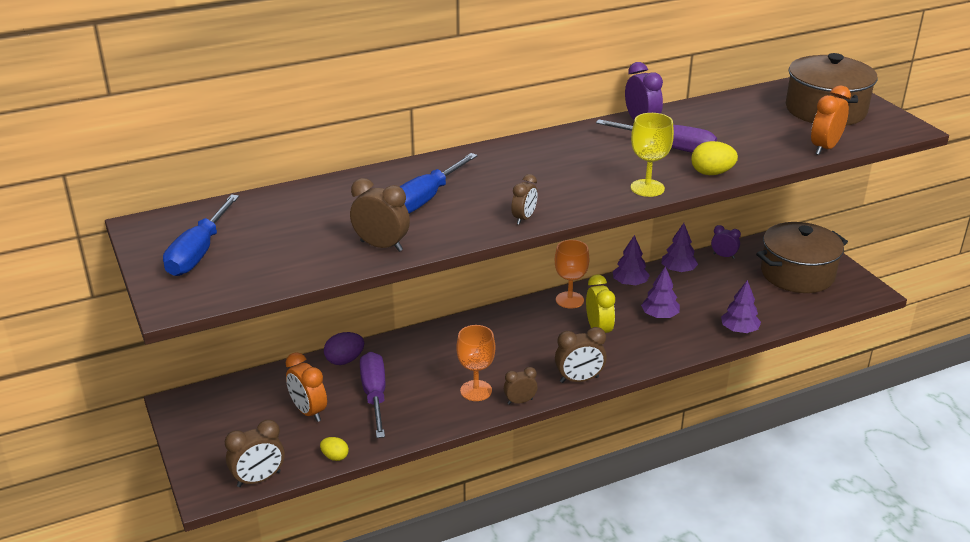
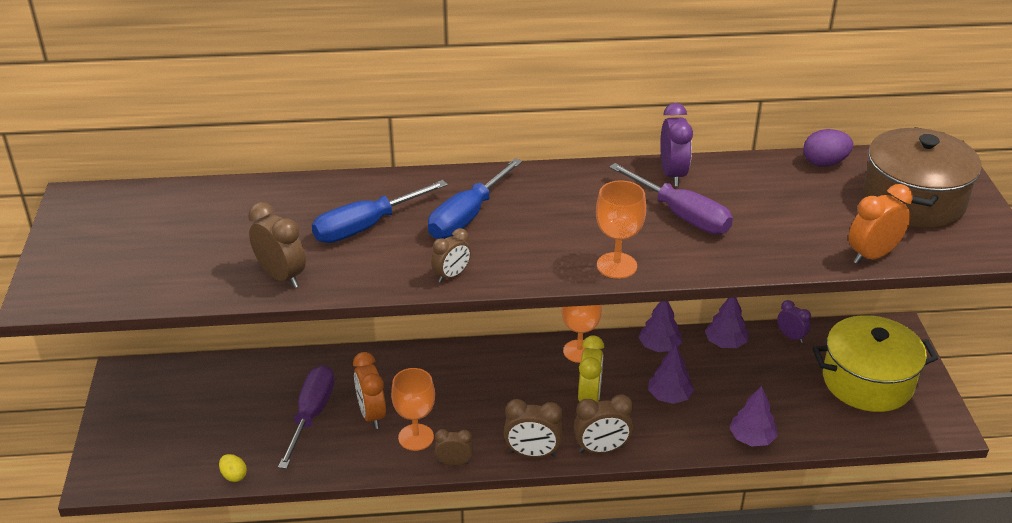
camera: 20 degrees right, 5 degrees up
(199, 252) = (105, 243): blue screwdriver -> blue screwdriver (467, 216)
(259, 479) = (150, 480): brown clock -> brown clock (601, 449)
(308, 411) = (237, 416): orange clock -> orange clock (371, 414)
(344, 360) = (305, 366): purple egg -> purple egg (824, 163)
(647, 188) = (616, 265): yellow goblet -> orange goblet
(711, 173) = (706, 261): yellow egg -> none
(797, 274) = (867, 381): brown pot -> yellow pot

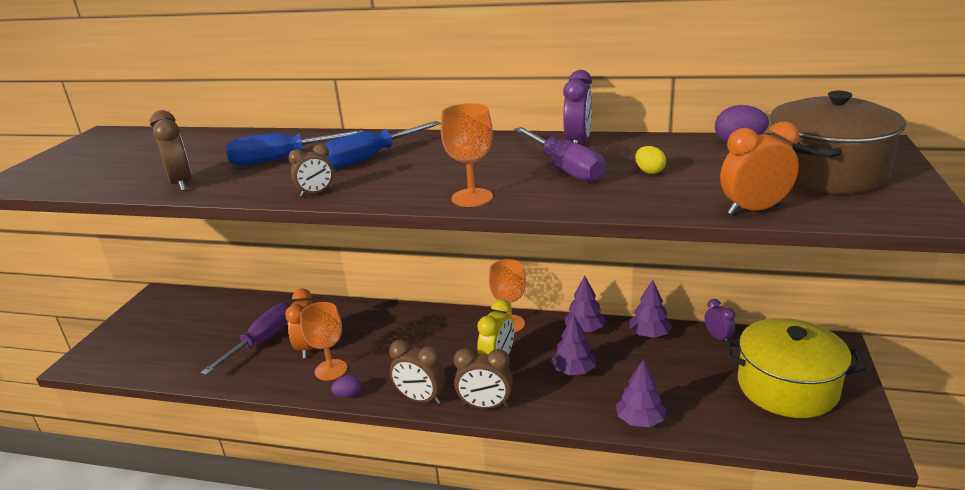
camera: 20 degrees right, 10 degrees down
(234, 476) = (172, 376): yellow egg -> yellow egg (649, 172)
(454, 463) = (348, 395): brown clock -> purple egg

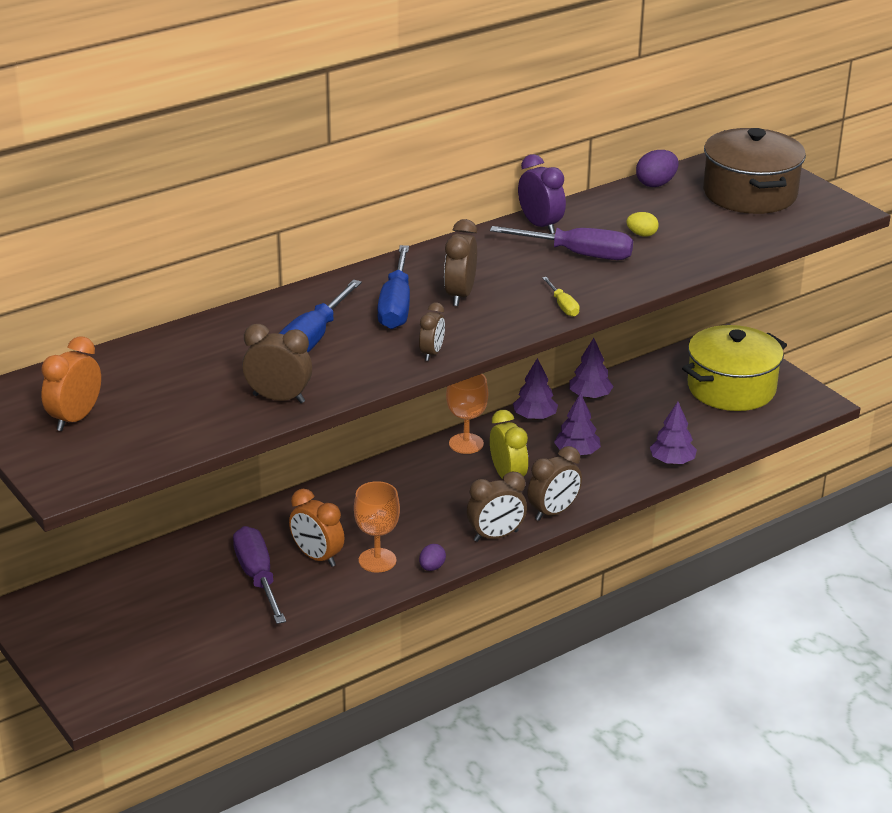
camera: 50 degrees left, 5 degrees up
(421, 166) = (460, 295): none -> brown clock
(472, 198) = (563, 306): orange goblet -> yellow screwdriver
(718, 337) = (641, 374): purple clock -> none
(754, 210) = (754, 242): orange clock -> orange clock (75, 419)

